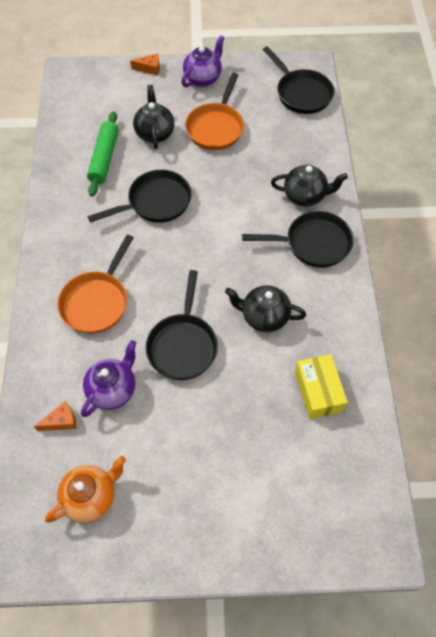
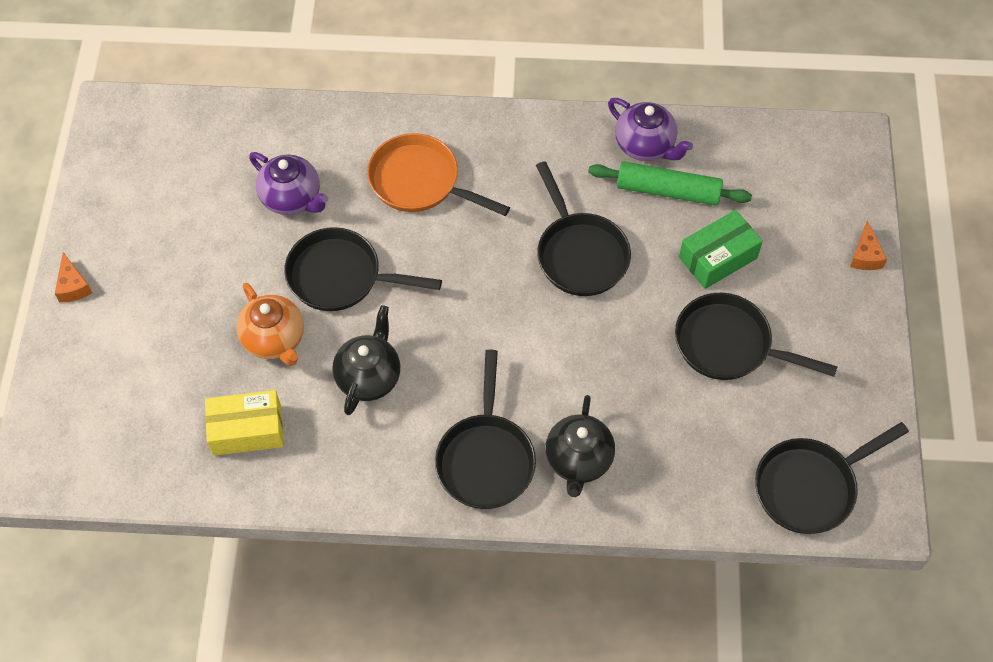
camera: 95 degrees right, 0 degrees up
(61, 421) = (261, 147): orange cheese -> orange cheese (73, 286)
(91, 497) = (166, 177): orange teapot -> orange teapot (274, 339)
(155, 133) = (718, 258): black teapot -> green box
(203, 78) = (844, 333): purple teapot -> purple teapot (645, 146)
(216, 127) = (729, 344): orange pan -> black pan

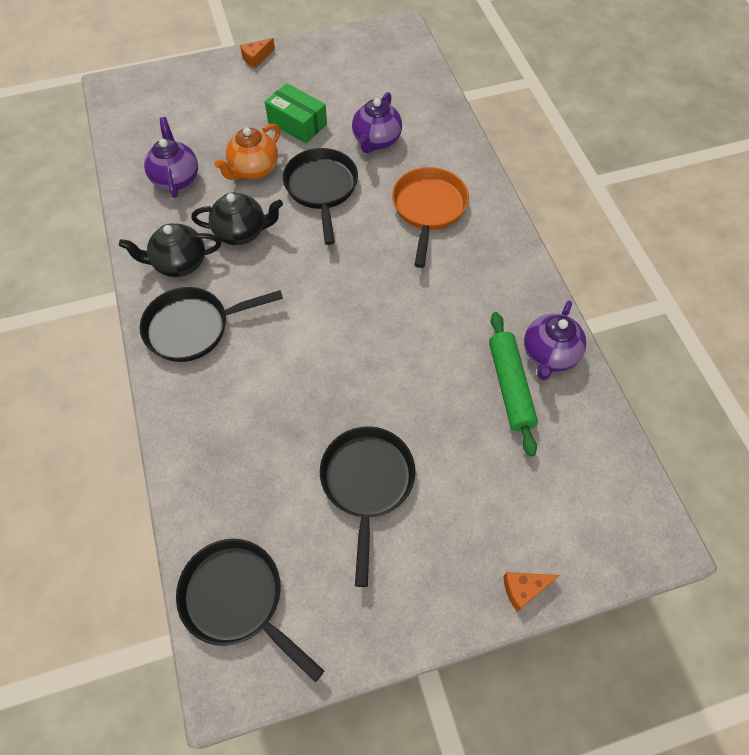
camera: 70 degrees right, 0 degrees up
(247, 430) = (176, 178): yellow box -> purple teapot
(578, 460) = (210, 393): black teapot -> black teapot (179, 263)
(580, 254) = (411, 337): black pan -> none
(718, 258) = (457, 448): green box -> green box (297, 123)

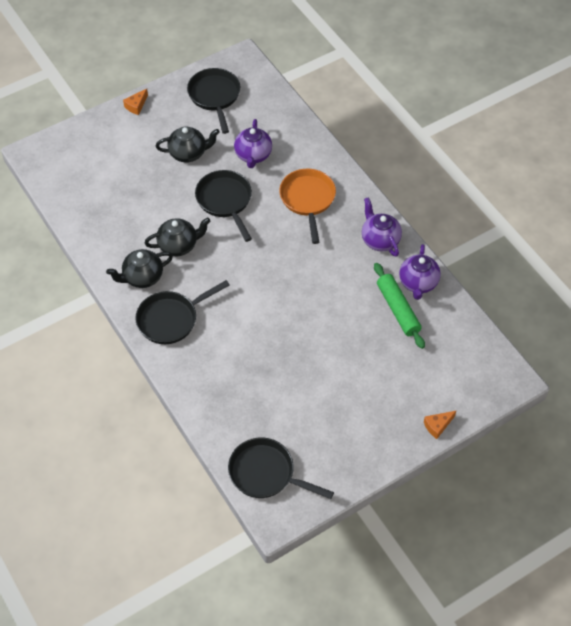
camera: 15 degrees left, 5 degrees down
(176, 178) = (113, 216): purple teapot -> purple teapot (380, 240)
(253, 169) = (169, 197): orange teapot -> none
(297, 123) = (188, 153): green box -> black teapot
(367, 483) = (323, 389): black pan -> black pan (215, 96)

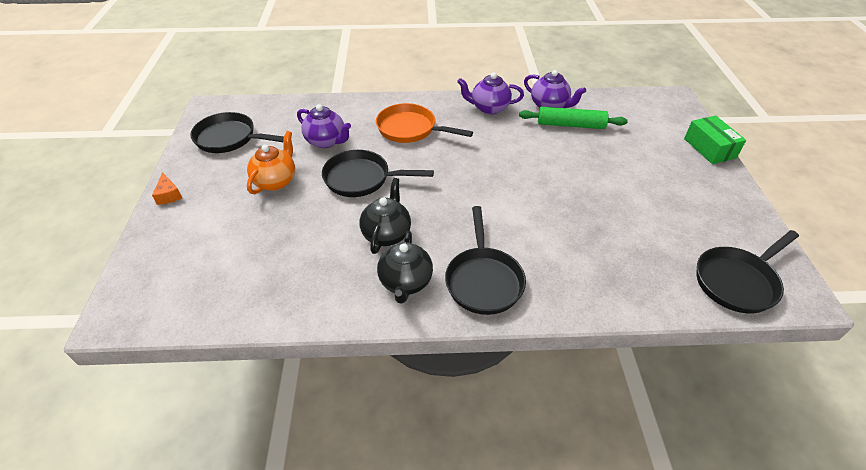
camera: 60 degrees left, 10 degrees down
(188, 153) = (276, 181): black teapot -> orange teapot
(437, 426) = (709, 148): orange cheese -> green box

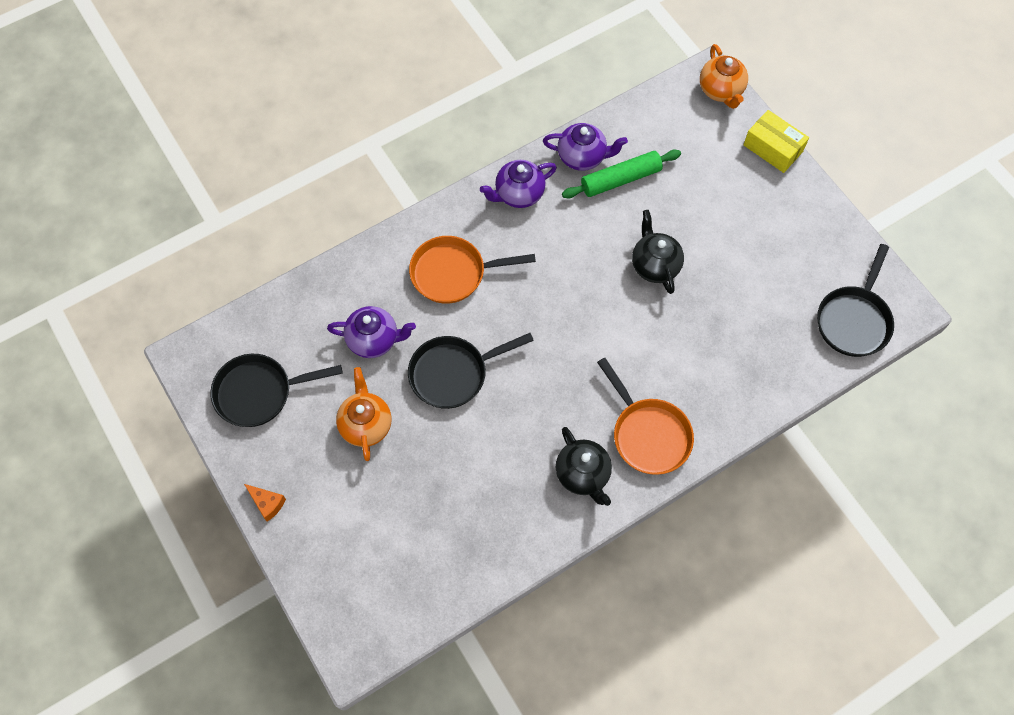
camera: 30 degrees left, 20 degrees up
(387, 234) = (529, 430): black teapot -> black teapot (654, 265)
(483, 280) = (648, 434): black pan -> orange pan
(681, 107) = (721, 91): none -> orange teapot
(709, 148) = (773, 148): green box -> yellow box

